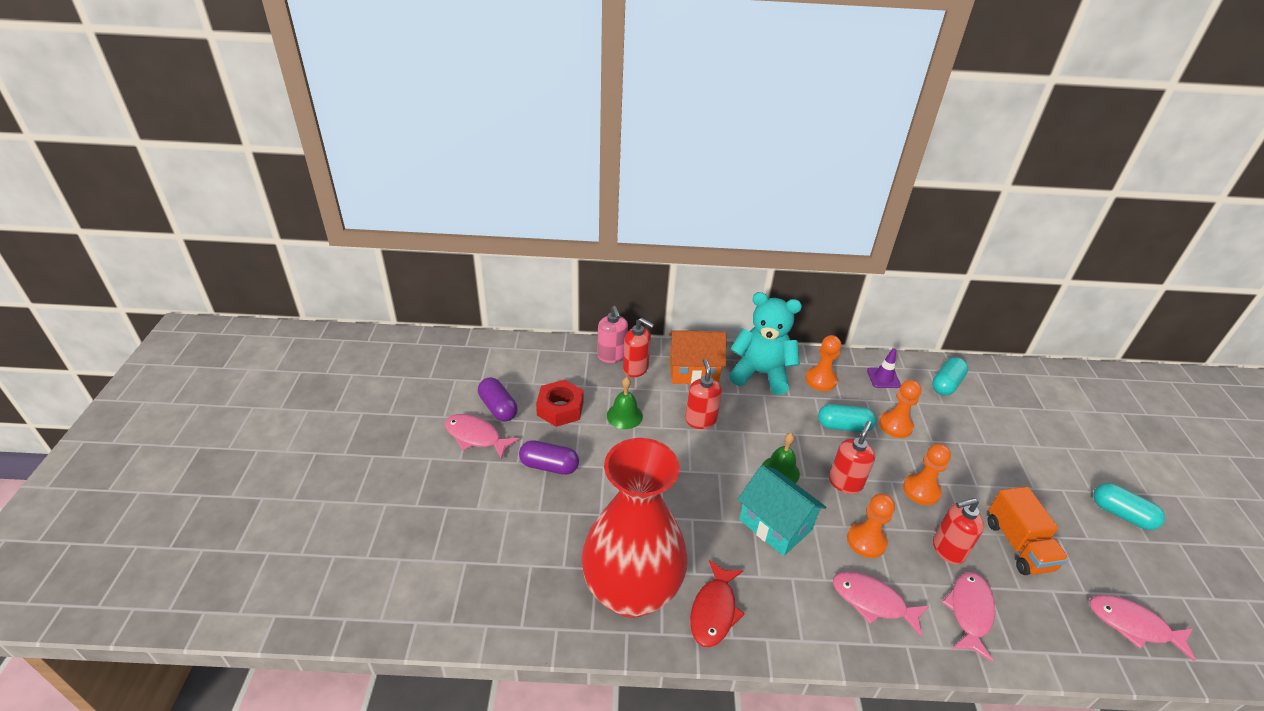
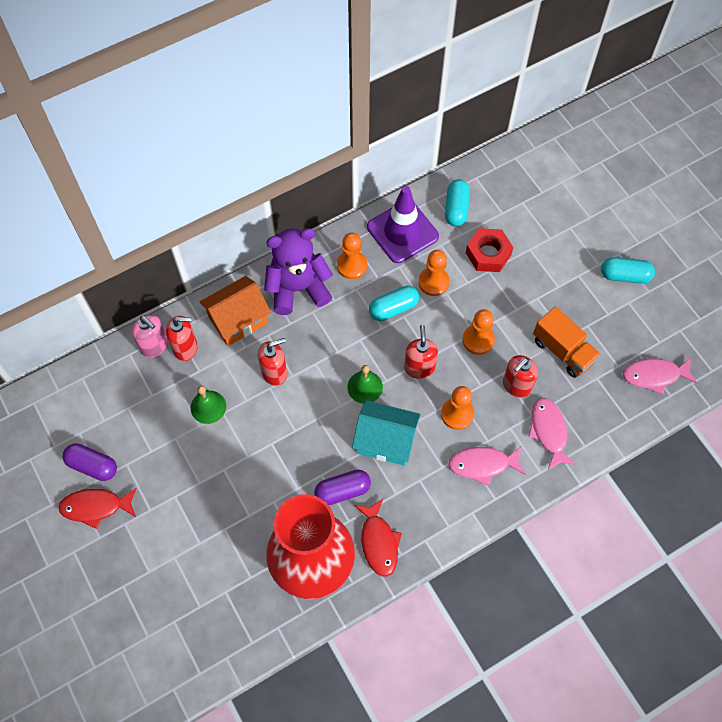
camera: 30 degrees left, 25 degrees up
(476, 436) = (96, 507): pink fish -> red fish
(549, 466) = (178, 496): purple capsule -> purple capsule (342, 491)
(560, 408) = (148, 433): red nut -> red nut (488, 254)
(700, 420) = (274, 372): red soap dispenser -> red soap dispenser turned 105 degrees clockwise
(761, 374) = (298, 288): turquoise teddy bear -> purple teddy bear
(883, 378) = (402, 232): purple traffic cone -> purple traffic cone, size x2.04

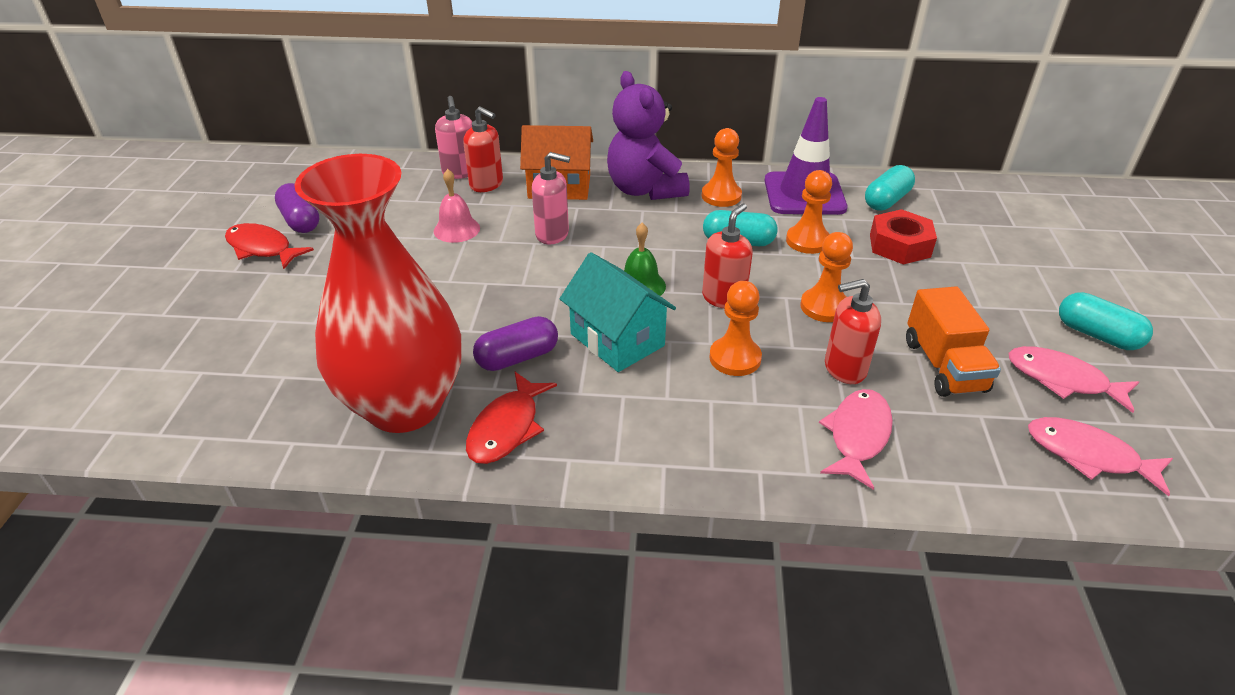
camera: 35 degrees right, 25 degrees down
(208, 407) = (456, 229): green bell -> pink bell
(274, 372) = (552, 234): red soap dispenser -> pink soap dispenser
(298, 288) = (645, 190): purple teddy bear -> purple teddy bear turned 135 degrees counterclockwise
(342, 491) = (517, 358): purple capsule -> purple capsule turned 45 degrees counterclockwise
(482, 464) = (725, 422): pink fish -> pink fish (1062, 380)

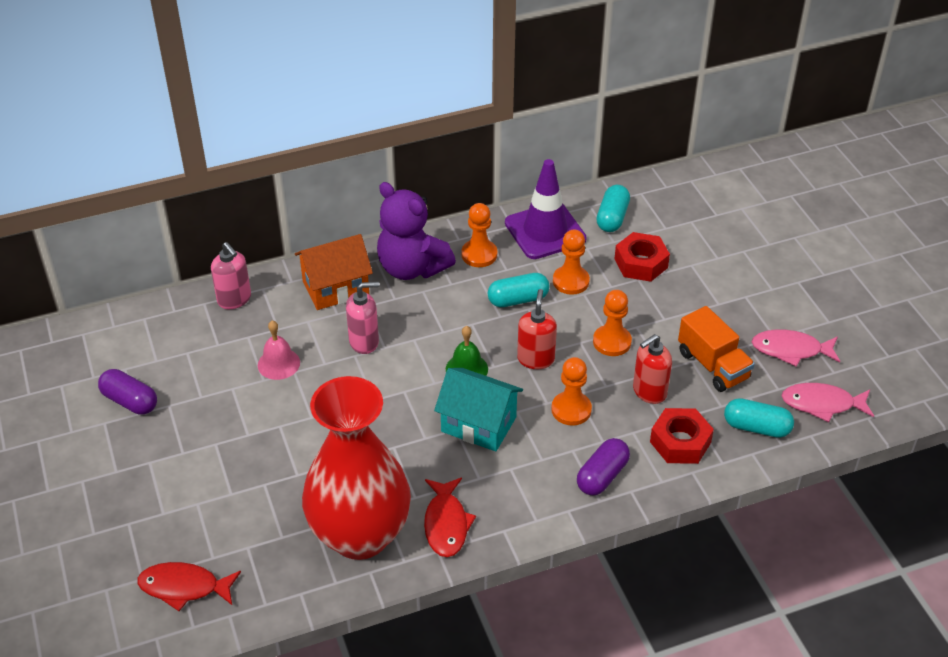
camera: 25 degrees left, 5 degrees up
(262, 248) = (121, 441): red fish -> red fish (184, 587)
(486, 184) = (269, 306): red soap dispenser -> none
(517, 358) = (415, 466): purple capsule -> purple capsule (602, 476)
(857, 436) = (680, 442): pink fish -> red nut
(1097, 335) = (801, 303): turquoise capsule -> turquoise capsule (756, 427)

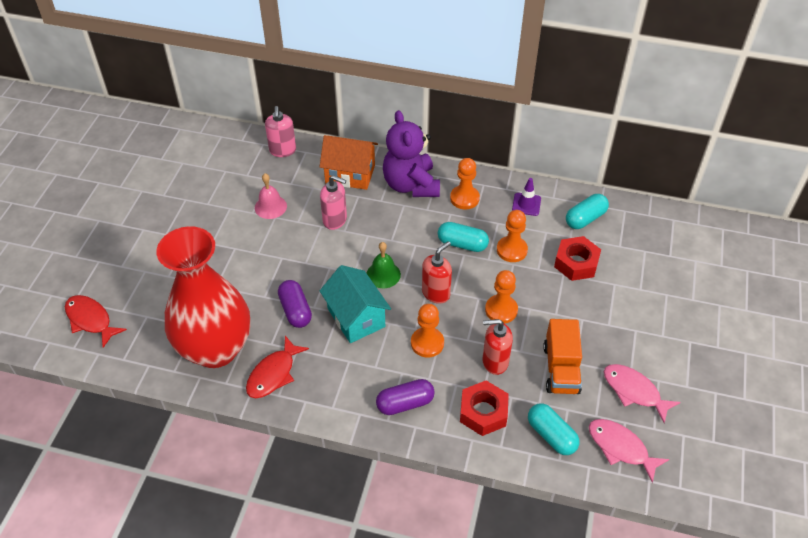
camera: 35 degrees right, 5 degrees up
(130, 401) = (167, 185): purple capsule -> purple capsule (295, 310)
(545, 231) = (526, 204): purple traffic cone -> purple traffic cone, size x0.49

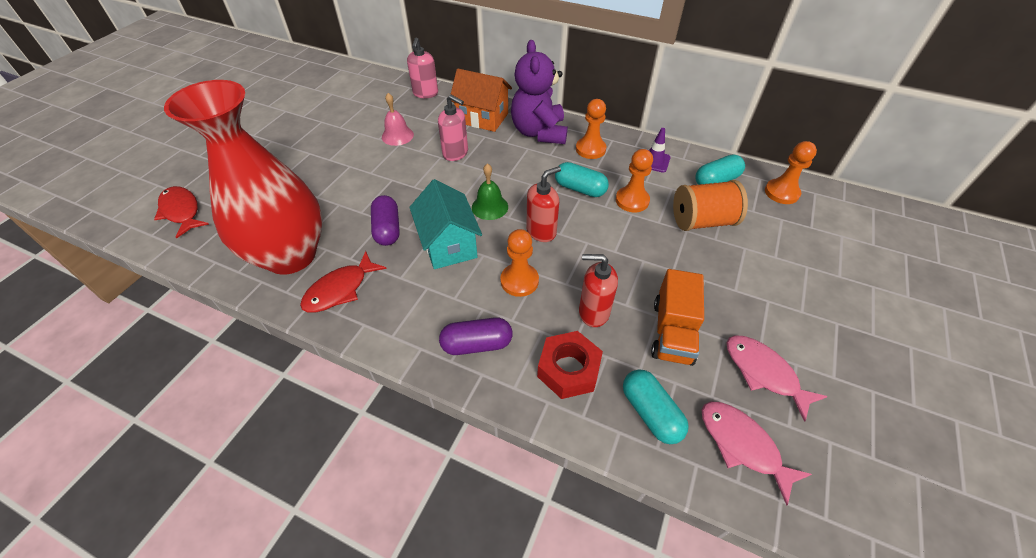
camera: 10 degrees right, 0 degrees up
(501, 310) = (610, 258): orange pawn -> orange pawn (781, 193)
(576, 263) = (702, 221): red nut -> orange spool

